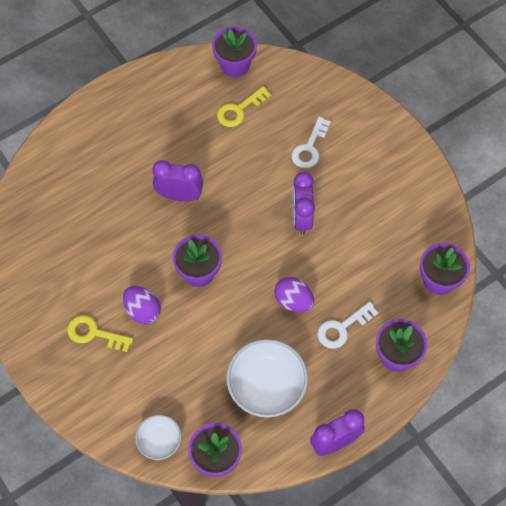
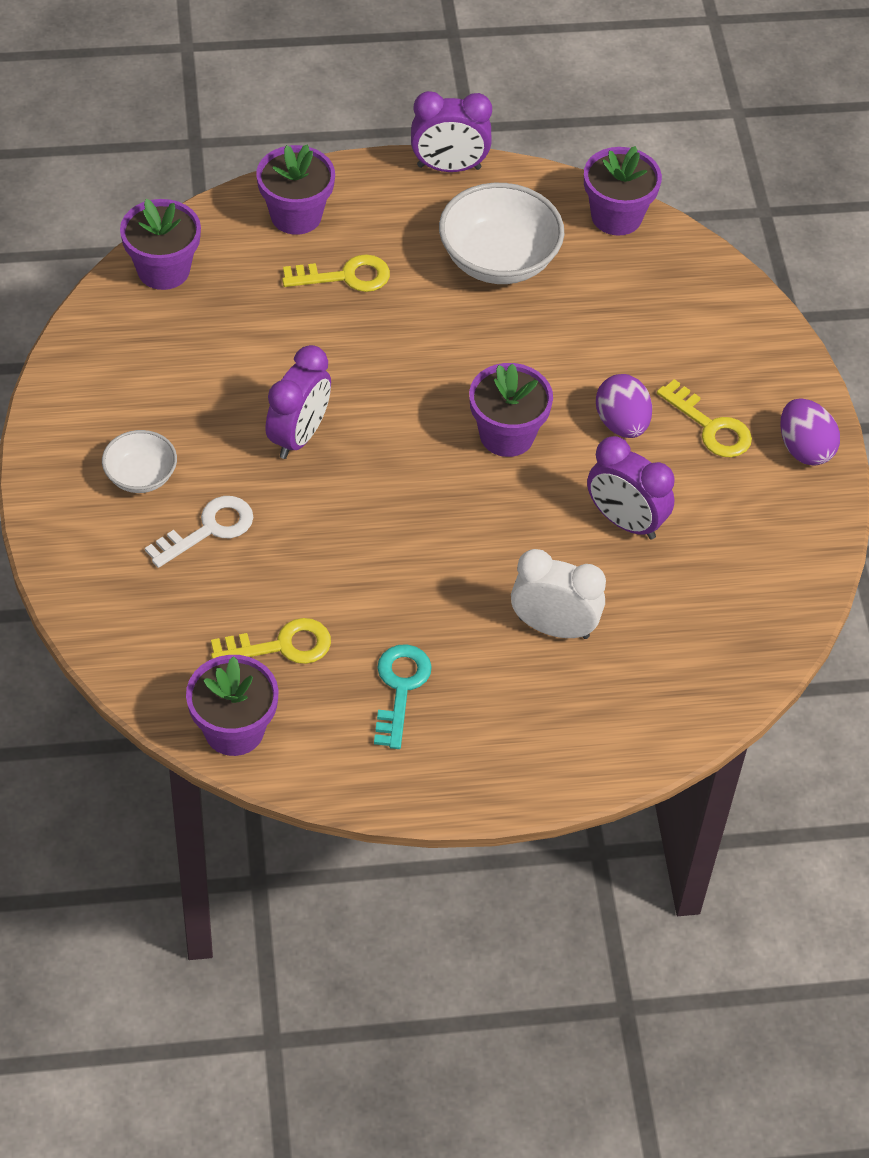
camera: 155 degrees left, 10 degrees down
(120, 179) = (553, 627): none -> white clock
(159, 441) = (682, 265): white bowl -> white bowl (141, 476)
(175, 116) = (400, 688): none -> turquoise key
(179, 196) = (470, 556): purple clock -> purple clock (625, 521)
(293, 301) = (391, 337): purple egg -> purple egg (804, 449)
(342, 328) = (345, 276): white key -> yellow key

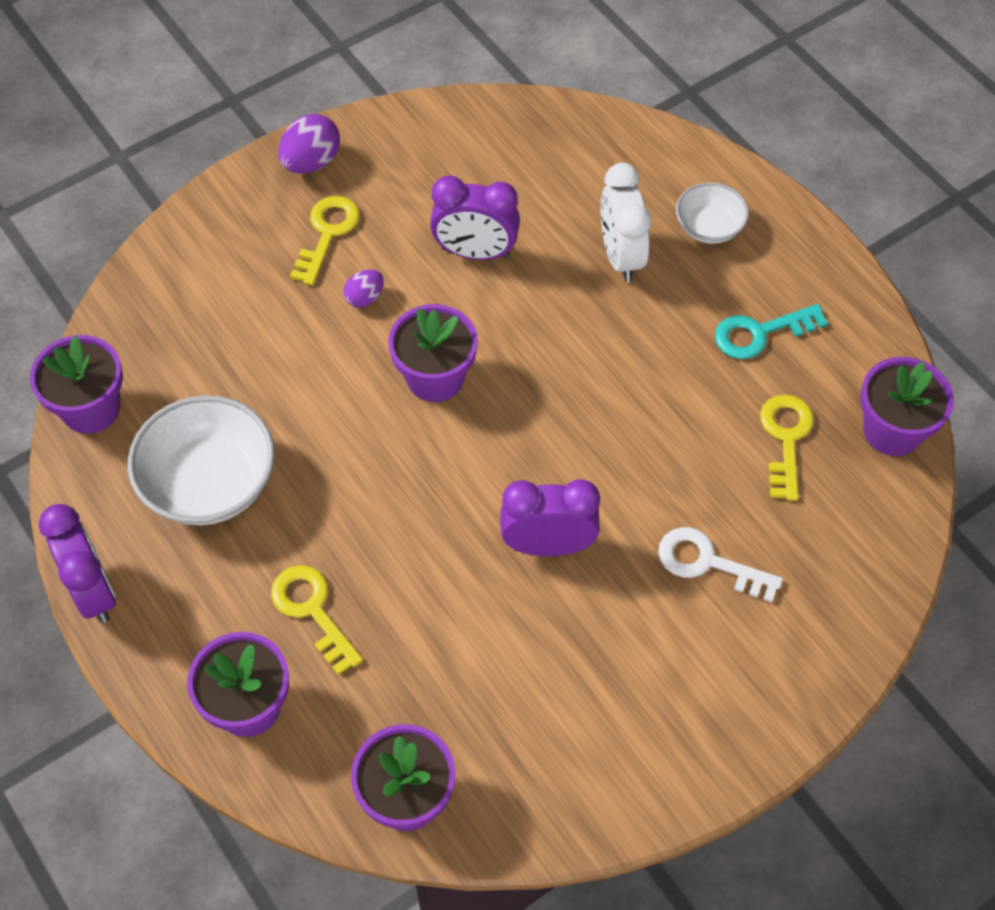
camera: 115 degrees left, 5 degrees up
(141, 476) = (689, 658): white bowl -> white bowl (709, 227)
(281, 646) = (785, 439): yellow key -> yellow key turned 45 degrees clockwise
(621, 423) = (365, 298): purple egg -> purple egg, size x0.60
(625, 521) = (475, 252): purple clock -> purple clock turned 90 degrees clockwise

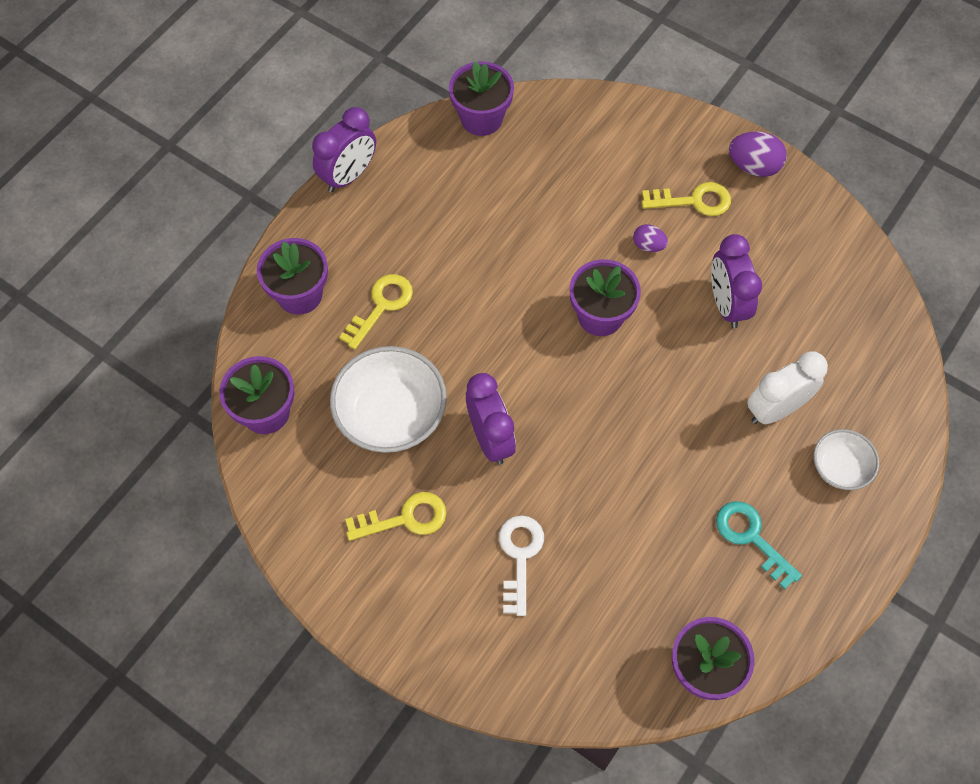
camera: 70 degrees right, 5 degrees up
(209, 483) = (453, 209): white bowl -> white bowl (391, 415)
(785, 439) = (657, 585): yellow key -> yellow key (405, 518)

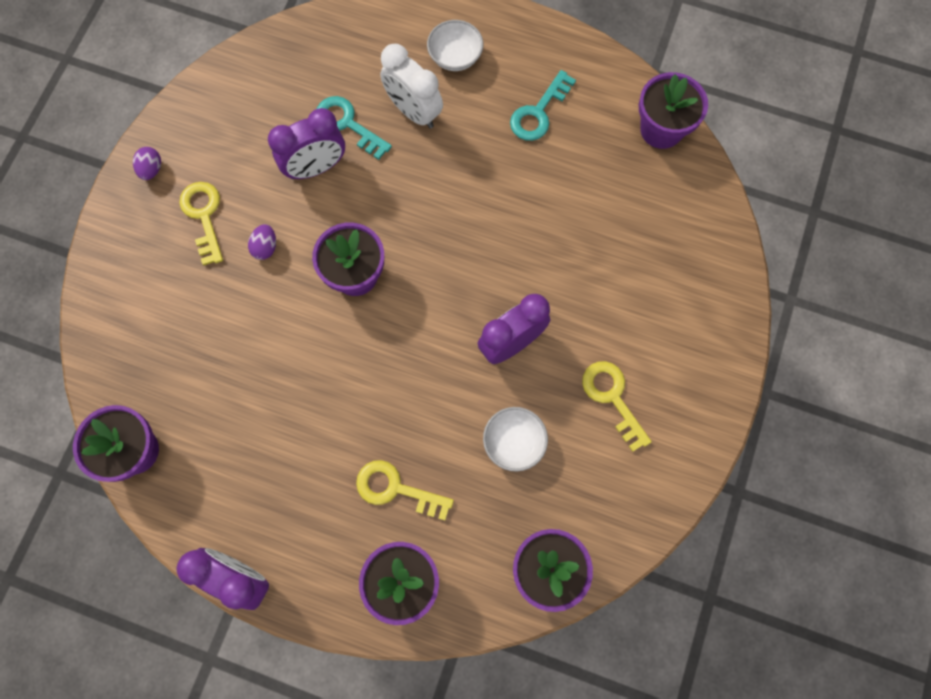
camera: 105 degrees left, 10 degrees up
(391, 415) = (514, 442): white bowl -> white bowl, size x0.56
(519, 556) = (615, 289): white key -> none
(753, 166) = (151, 169): purple egg -> purple egg, size x0.60
(772, 342) = (347, 124): none -> turquoise key

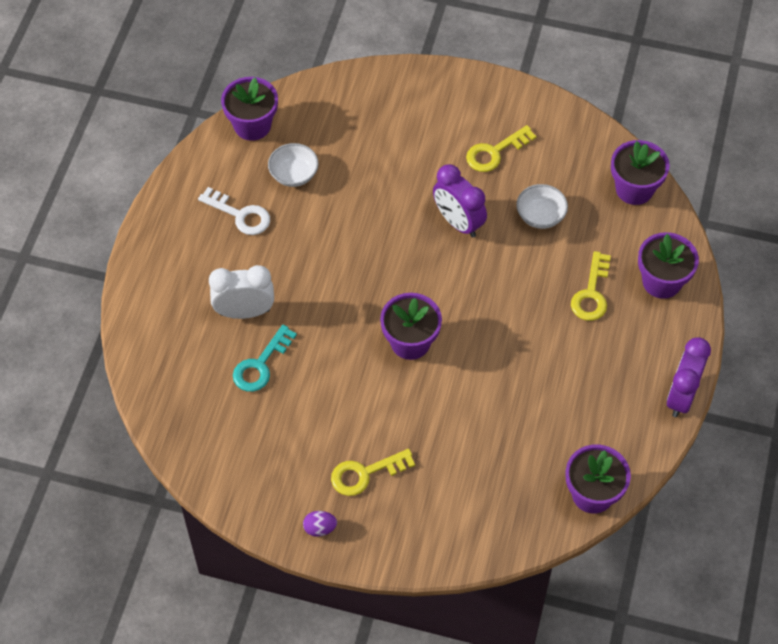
camera: 95 degrees left, 15 degrees down
(265, 247) = (391, 417): purple egg -> none
(316, 168) = (308, 385): purple clock -> none
(414, 112) = (244, 312): white clock -> white clock turned 135 degrees counterclockwise
(455, 56) = (184, 283): white bowl -> white bowl (294, 174)
(538, 112) = (240, 215): turquoise key -> white key

